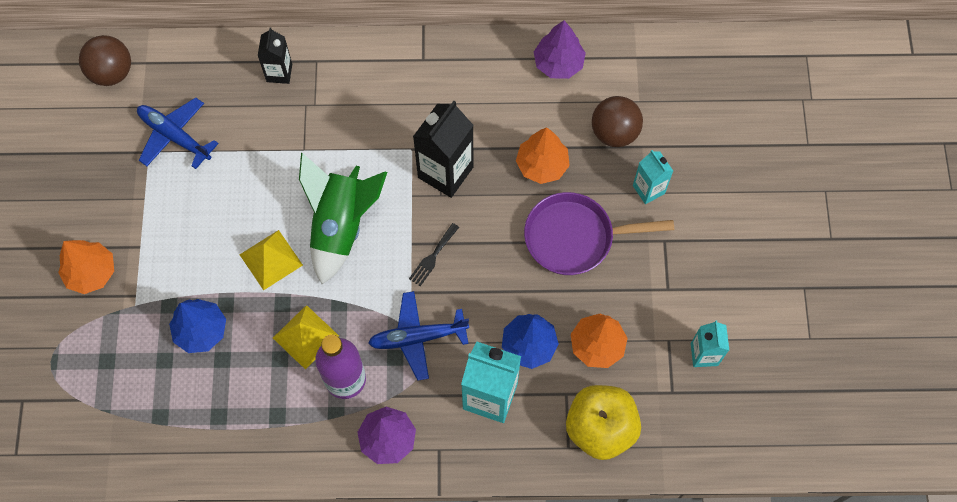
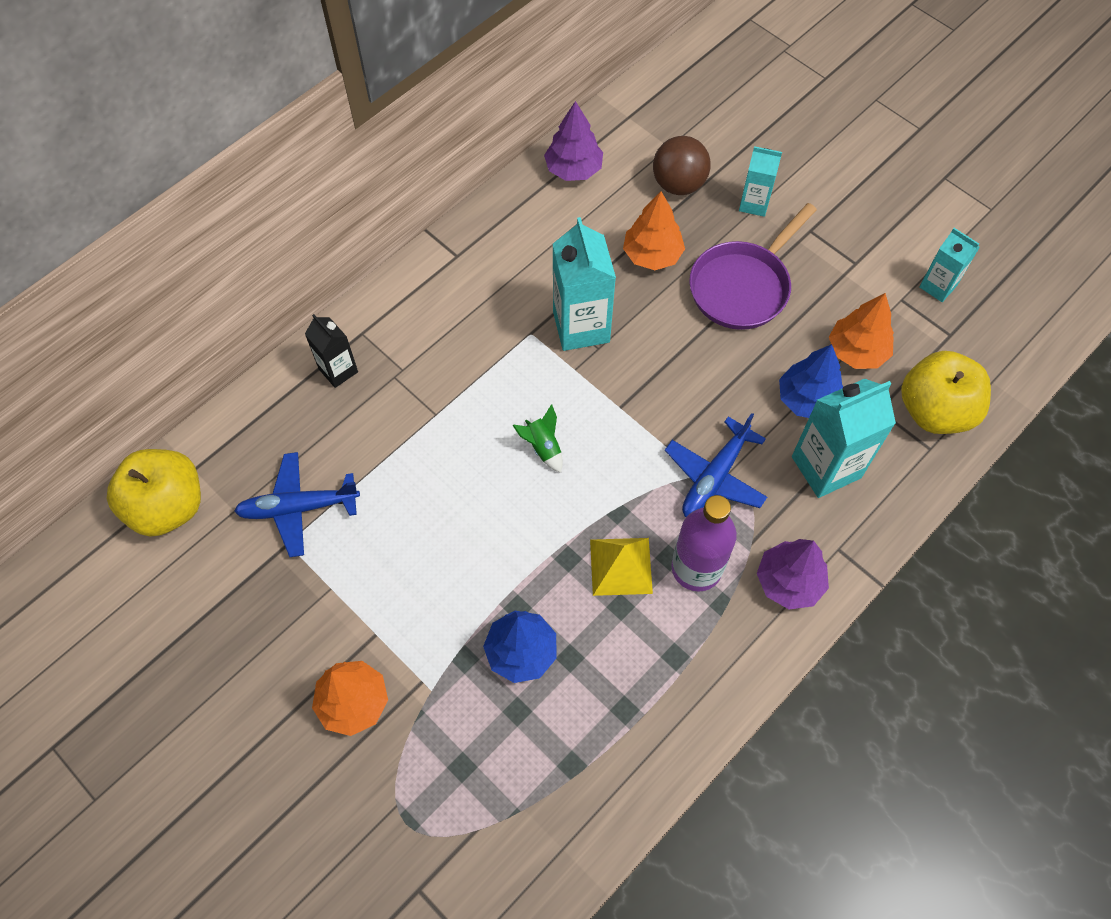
camera: 45 degrees left, 5 degrees down
(112, 73) = (168, 506): brown ball -> yellow apple
(271, 260) = (514, 531): yellow pyramid -> none
(341, 226) = (543, 447): green rocket -> green rocket, size x0.43
(433, 257) = (650, 401): black fork -> none
(445, 172) = (581, 327): black carton -> turquoise carton

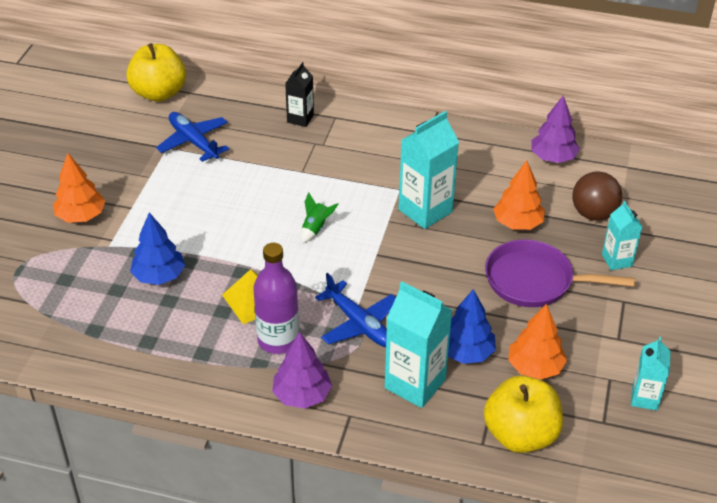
camera: 60 degrees right, 20 degrees down
(715, 476) = (359, 323): blue plane -> blue plane turned 135 degrees counterclockwise

